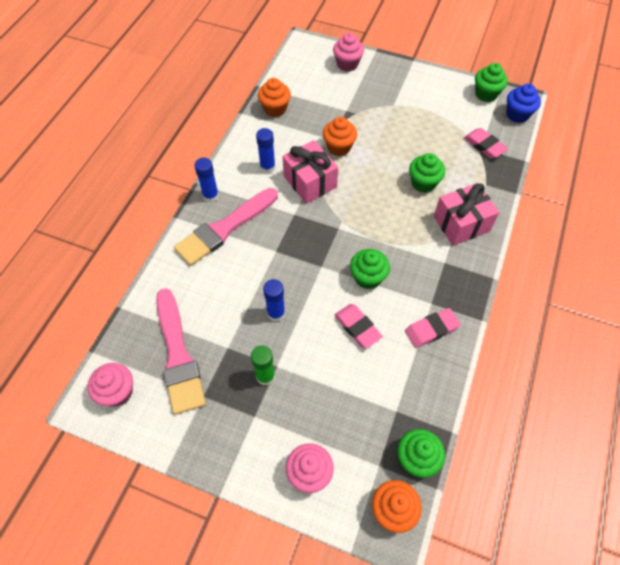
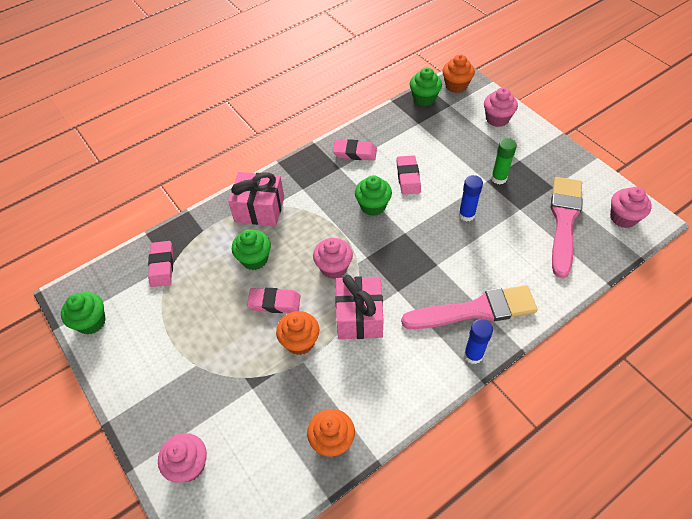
camera: 145 degrees left, 5 degrees down
(267, 167) = (392, 358): blue glue stick -> none
(357, 207) = (334, 267): none -> pink cupcake
(379, 162) = (274, 302): none -> pink eraser
(517, 115) = (93, 281): blue cupcake -> none

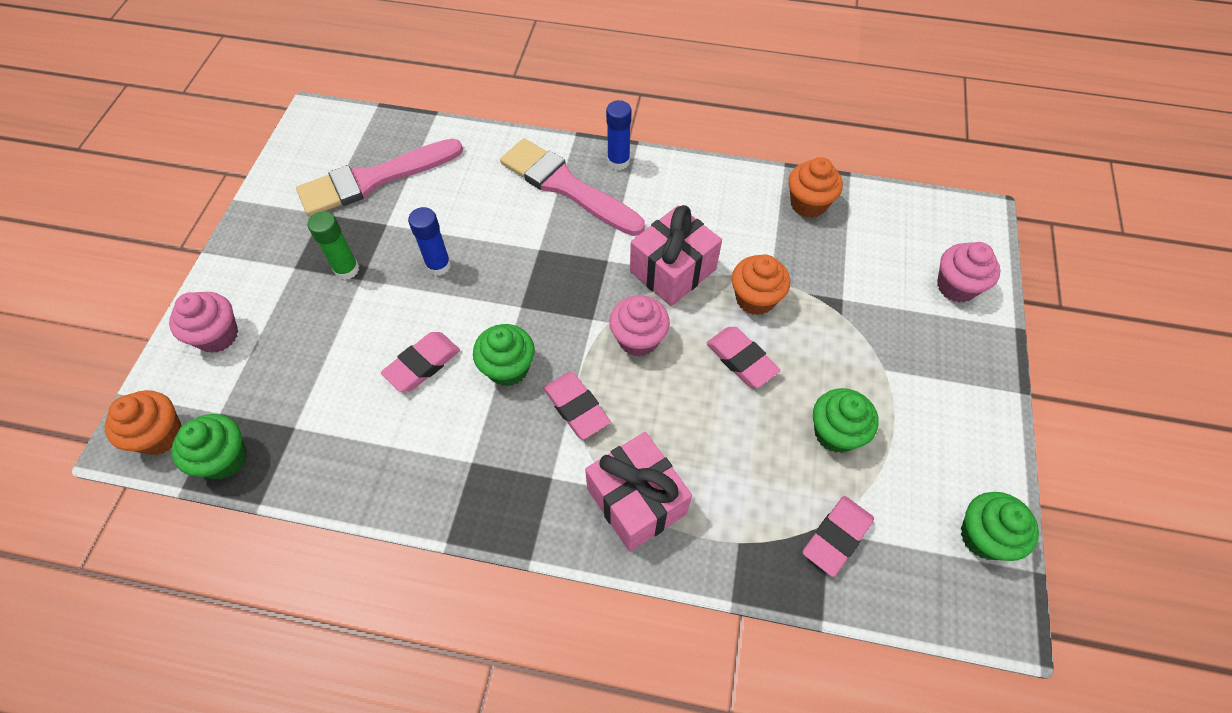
camera: 135 degrees left, 5 degrees up
(254, 259) = (713, 433): green cupcake -> green cupcake (835, 433)
(355, 152) = (424, 465): pink eraser -> pink eraser (576, 407)
(623, 218) = (328, 138): pink cupcake -> none

